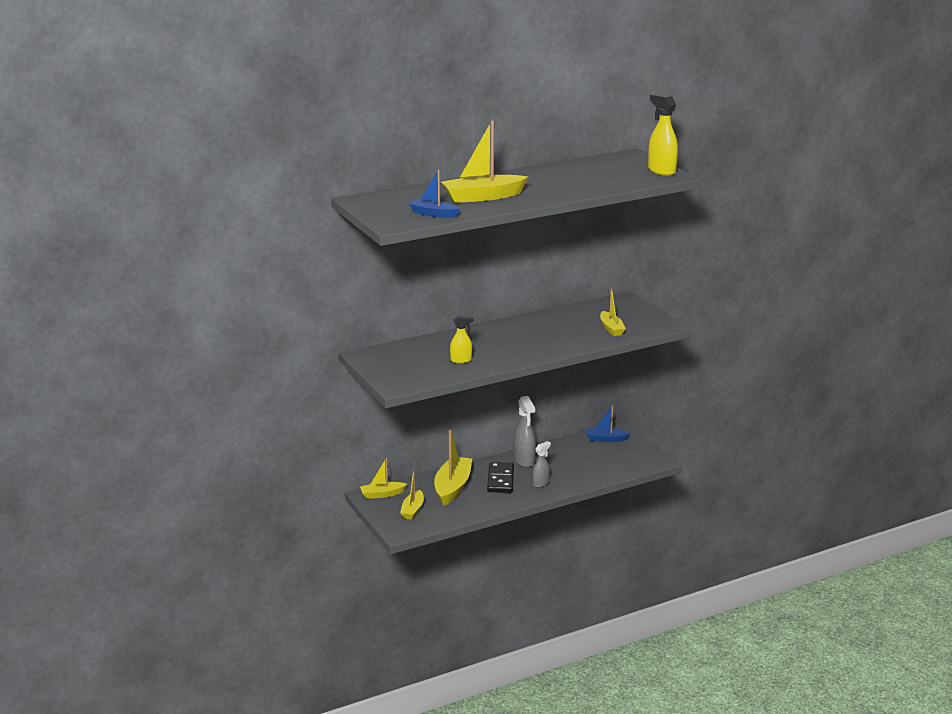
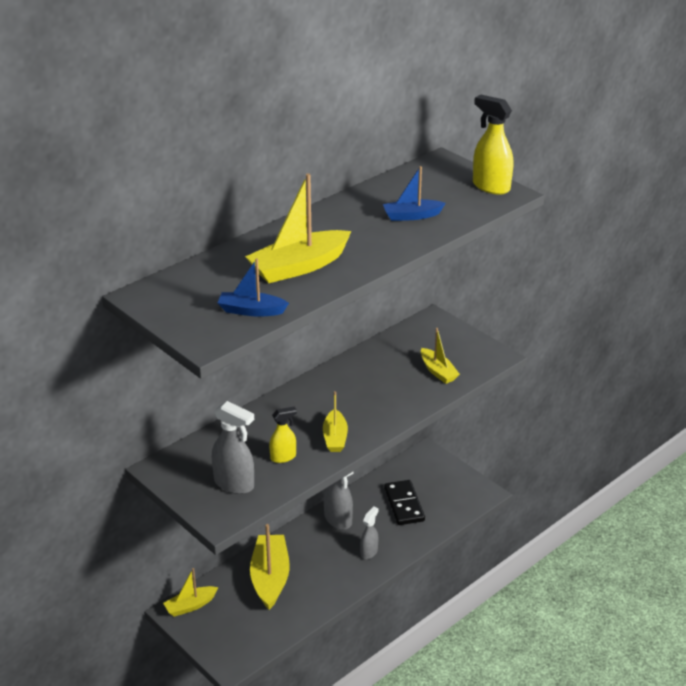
camera: 15 degrees left, 10 degrees up
(412, 510) = (235, 625): yellow boat -> yellow boat (335, 438)
(416, 370) = (234, 484): none -> grey spray bottle
(500, 480) = (321, 555): black domino -> black domino (404, 504)
(606, 439) = (417, 469): blue boat -> blue boat (412, 216)

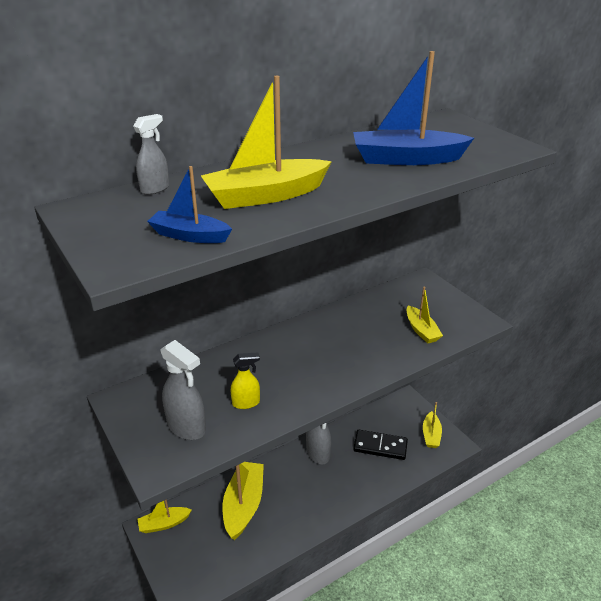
camera: 10 degrees right, 0 degrees up
(335, 438) = (304, 388): yellow boat -> yellow boat (431, 435)
(369, 552) = (340, 490): grey spray bottle -> grey spray bottle (155, 189)
(404, 504) = (380, 446): black domino -> black domino turned 75 degrees counterclockwise
(412, 216) = (406, 159): blue boat -> blue boat, size x1.71
(490, 187) = (496, 140): yellow spray bottle -> none

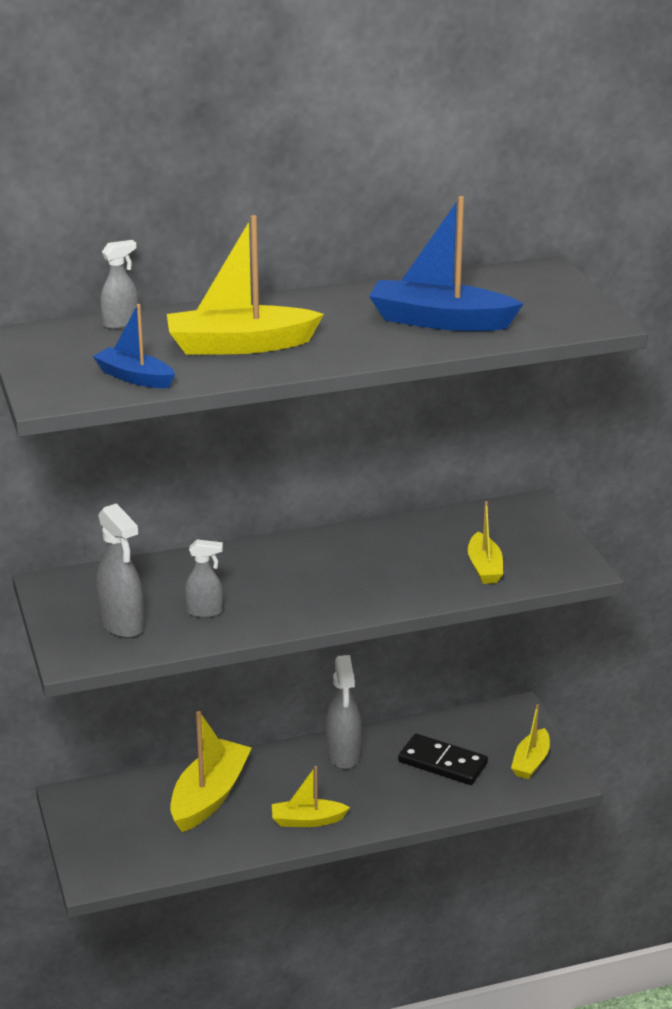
camera: 15 degrees right, 5 degrees down
(164, 524) = (92, 798): yellow boat -> yellow boat (307, 820)
(246, 403) = (205, 612): yellow spray bottle -> grey spray bottle

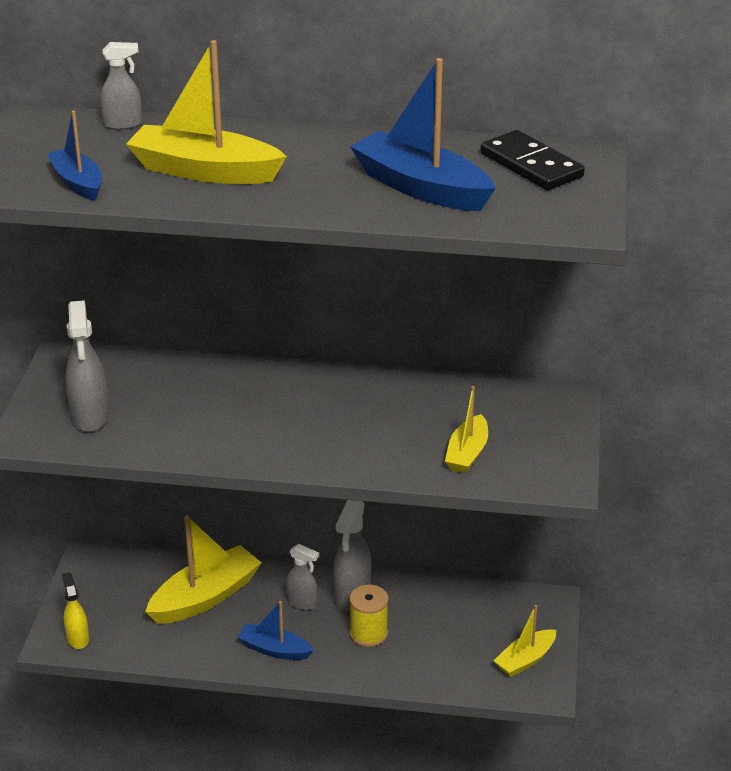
camera: 25 degrees right, 5 degrees up
(113, 868) = (77, 638): none -> yellow spray bottle
(205, 612) = (171, 425): grey spray bottle -> grey spray bottle (302, 603)
(307, 820) = (274, 649): yellow boat -> blue boat
(381, 781) = (368, 633): none -> yellow spool
(442, 763) = (439, 633): black domino -> black domino (531, 165)

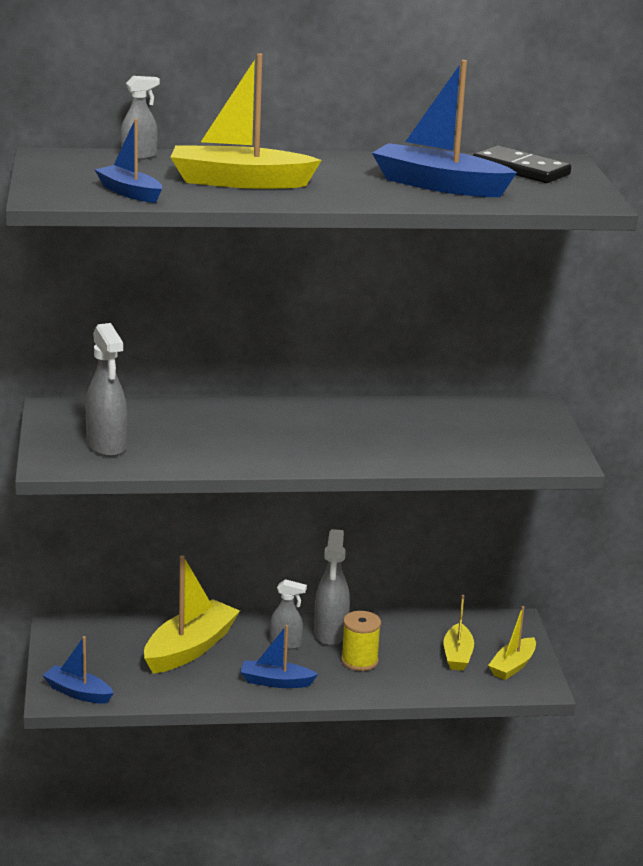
camera: 15 degrees left, 10 degrees down
(77, 638) = (78, 692): yellow spray bottle -> blue boat
(467, 453) = (471, 447): yellow boat -> yellow boat (457, 655)

